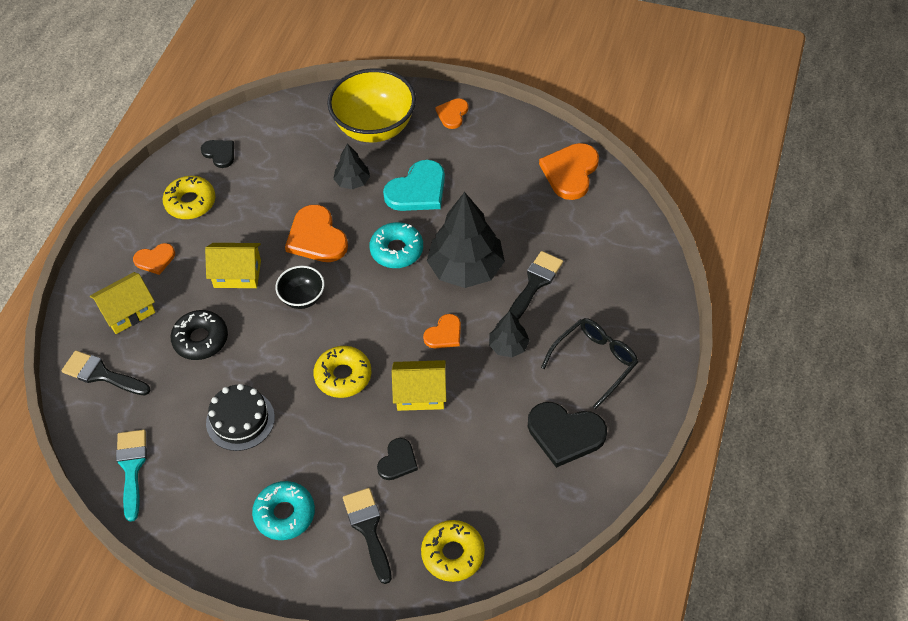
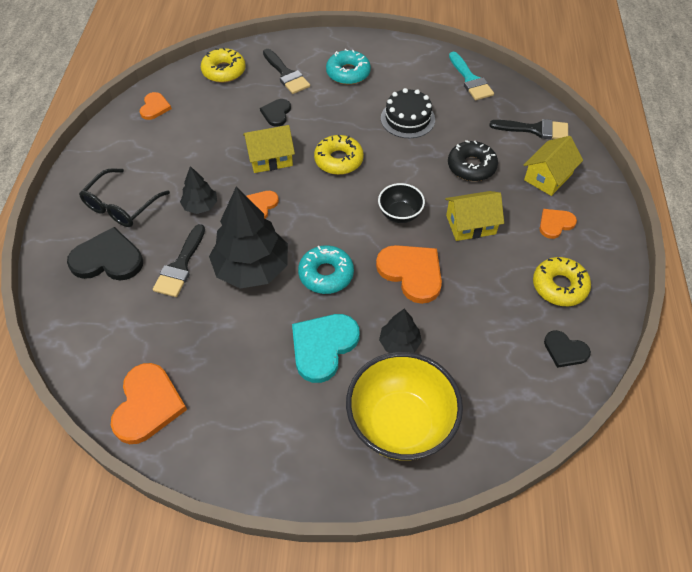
camera: 165 degrees right, 0 degrees up
(452, 114) = (307, 466): orange heart -> orange heart (154, 107)
(565, 434) = (146, 150): black heart -> black heart (108, 259)

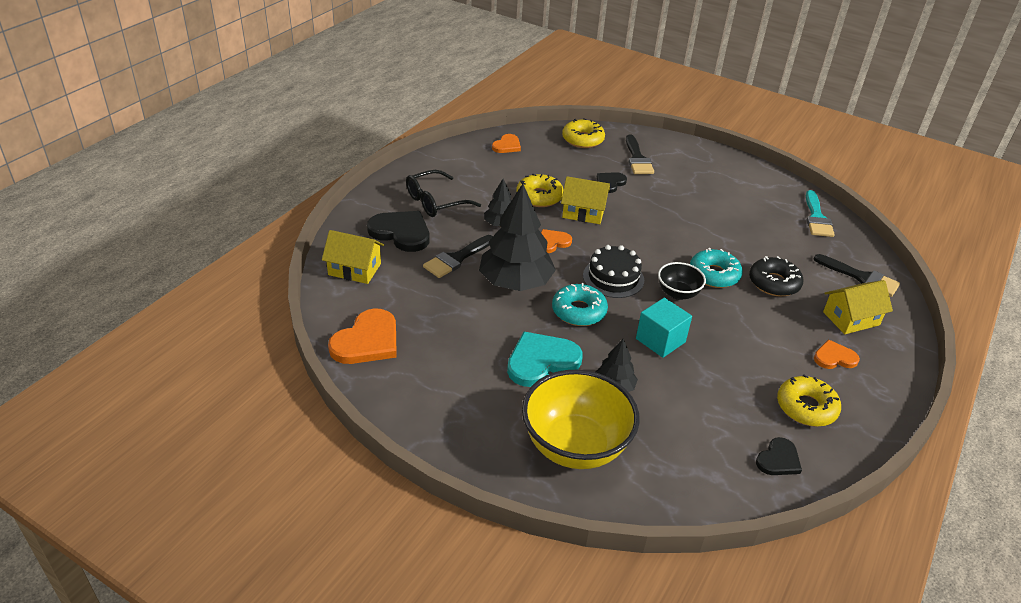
camera: 25 degrees right, 15 degrees down
(338, 160) = (645, 234): yellow donut -> yellow donut (539, 197)
(348, 73) = (696, 175): turquoise donut -> turquoise donut (714, 275)
(407, 119) = (732, 226): black cake -> black cake (613, 278)
(411, 273) = (660, 340): orange heart -> turquoise cube
(471, 224) = (744, 326): yellow house -> yellow house (354, 269)
(565, 350) = (778, 459): black heart -> black heart turned 105 degrees counterclockwise

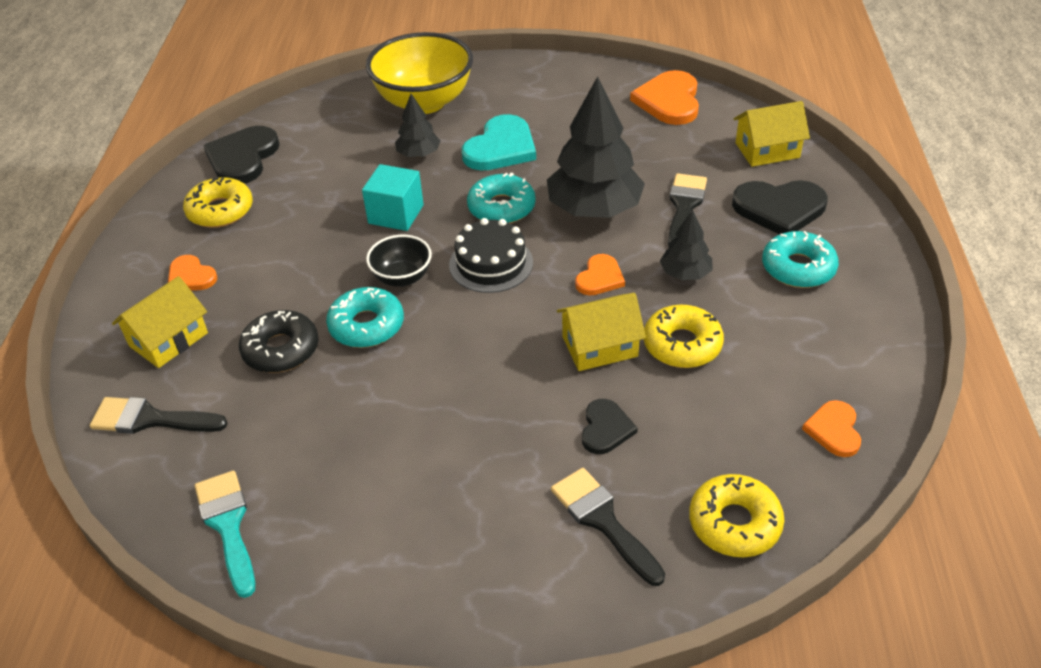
camera: 155 degrees right, 5 degrees up
(435, 202) = (798, 268): black glasses -> turquoise donut
(778, 459) = (243, 158): black heart -> black heart, size x1.74
(834, 357) = (191, 276): orange heart -> orange heart turned 75 degrees clockwise

